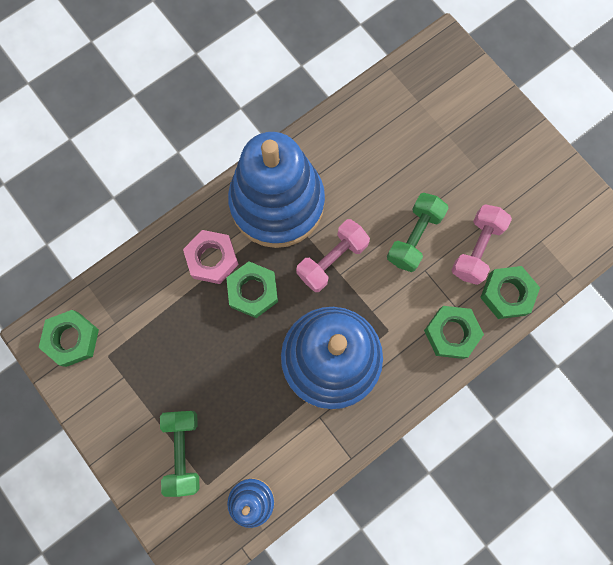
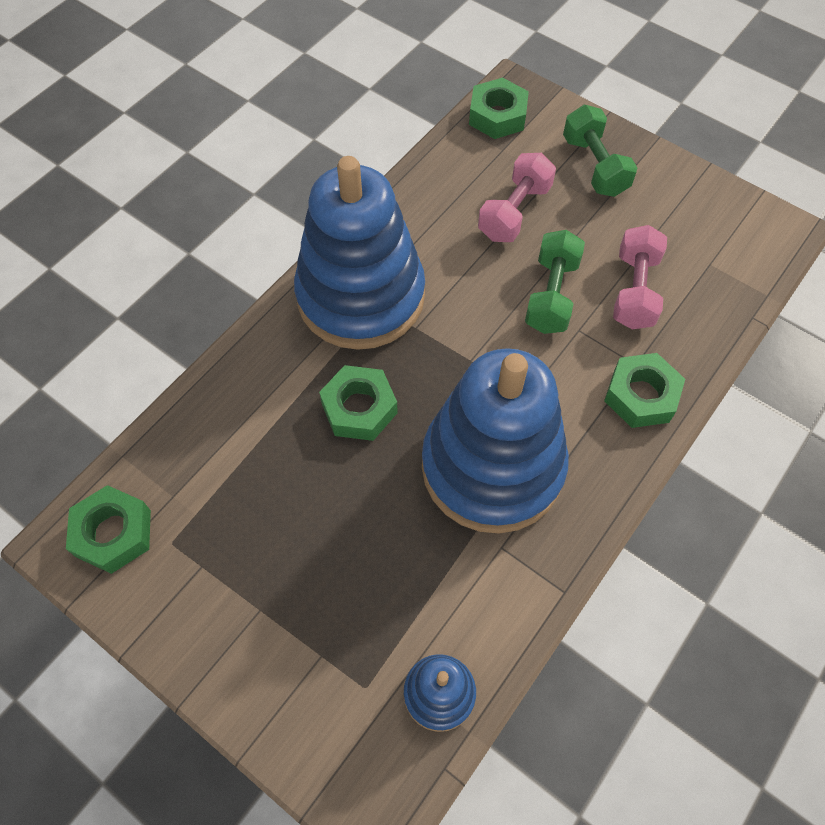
camera: 15 degrees left, 15 degrees down
(183, 451) = (317, 648): green dumbbell -> green dumbbell (594, 166)
(212, 259) = (292, 382): pink nut -> none
(332, 260) = (454, 346): pink dumbbell -> pink dumbbell (514, 212)
(507, 294) = (693, 333): green nut -> green nut (497, 116)

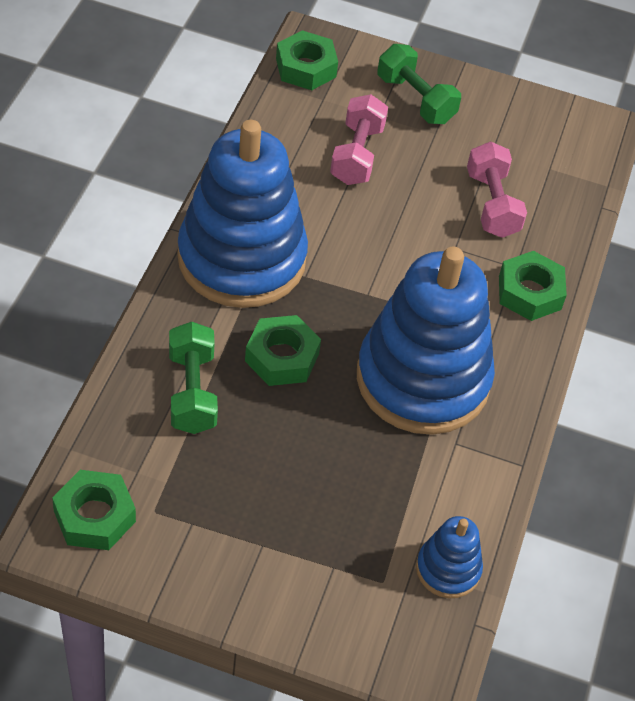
camera: 25 degrees left, 10 degrees down
(551, 295) = (419, 223): green dumbbell -> green dumbbell (192, 392)

